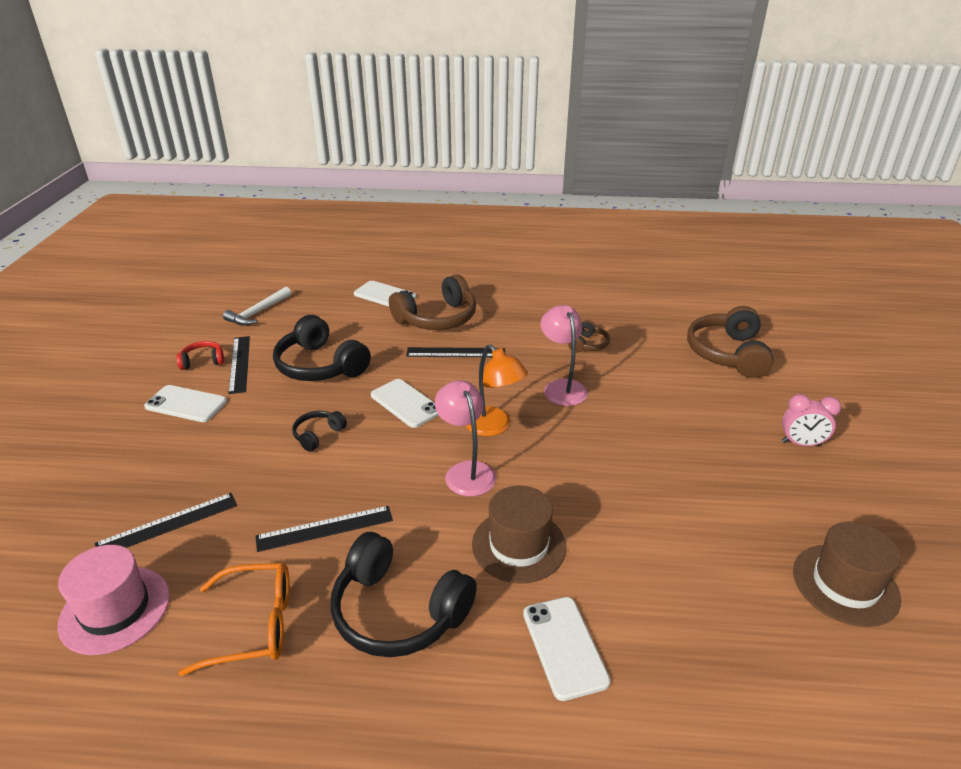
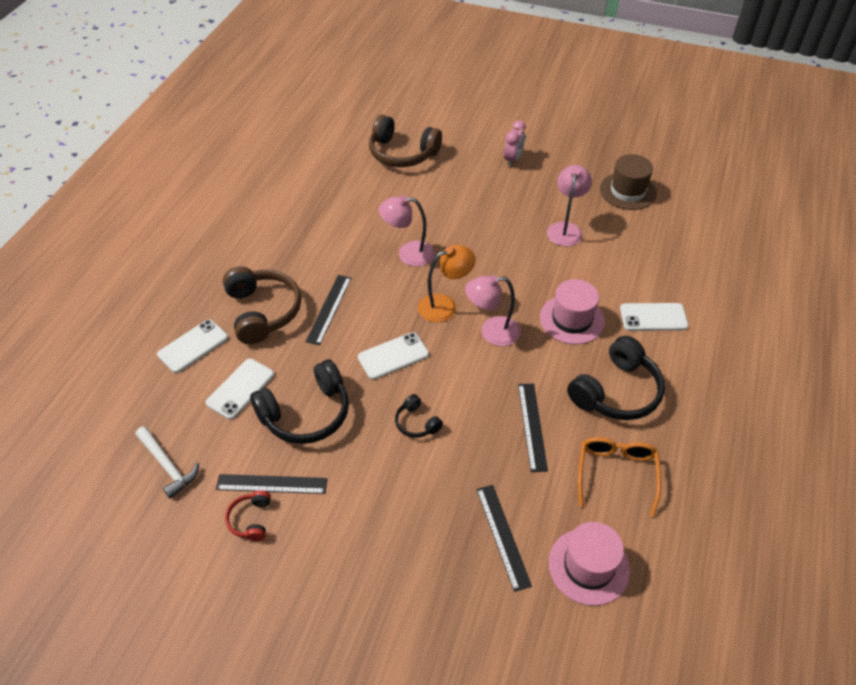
camera: 75 degrees left, 15 degrees up
(186, 404) = (329, 532): white phone -> white phone (240, 389)
(518, 545) = (572, 319): brown hat -> pink hat
(588, 344) = (355, 222): brown headphones -> none
(697, 517) = (565, 229): none -> pink lamp

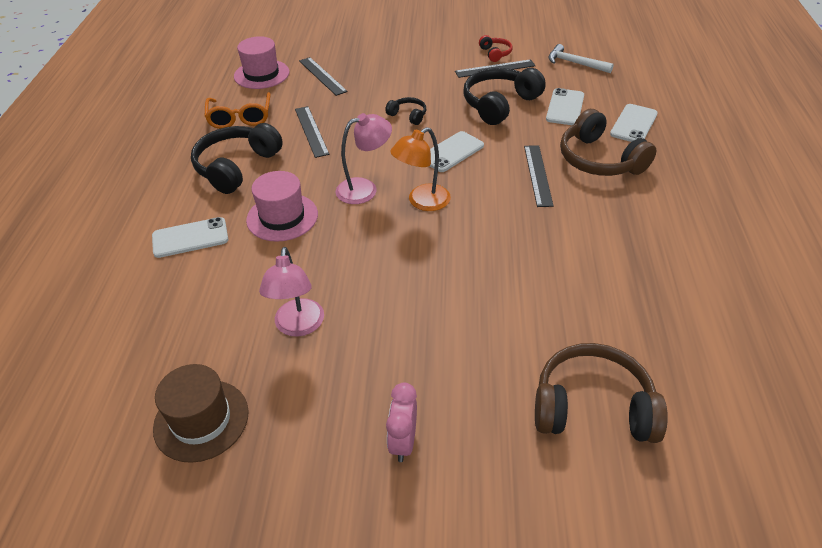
camera: 165 degrees right, 5 degrees down
(408, 254) = (490, 246): pink lamp -> none

